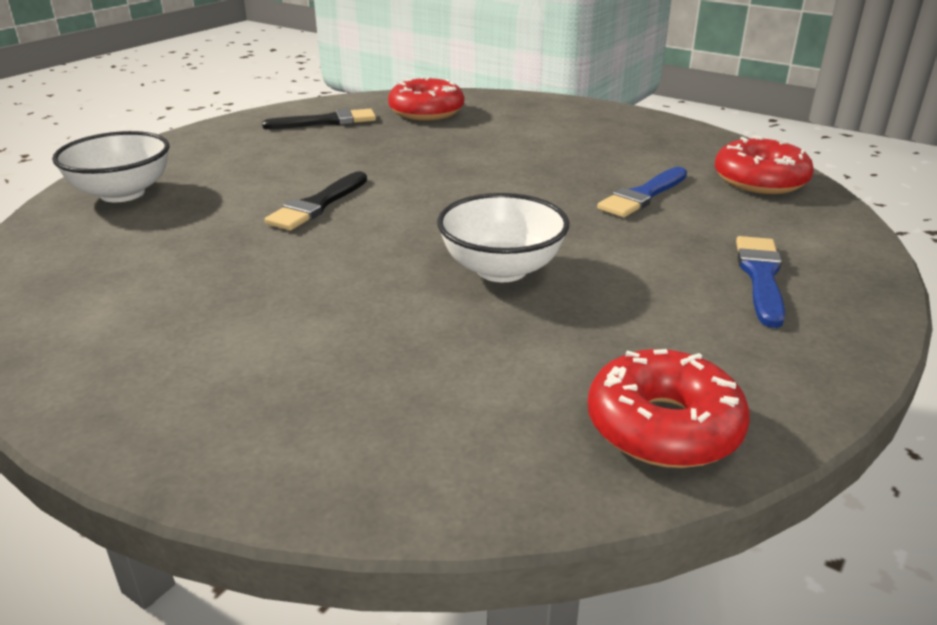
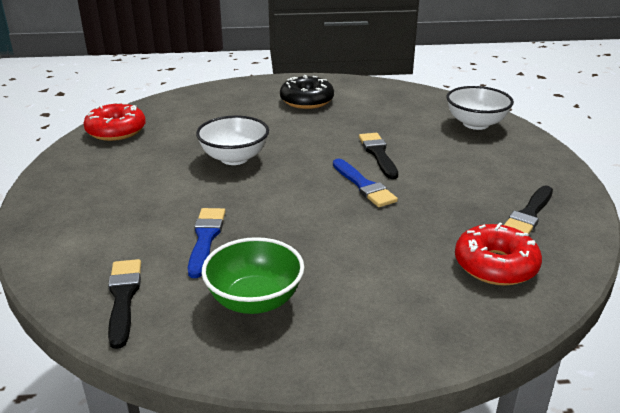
camera: 140 degrees right, 0 degrees up
(203, 334) = (307, 101): none -> black donut
(640, 148) = (255, 300): none -> green bowl
(760, 180) = (123, 298): red donut -> black brush
(761, 277) = (97, 203): blue brush -> blue brush (364, 185)

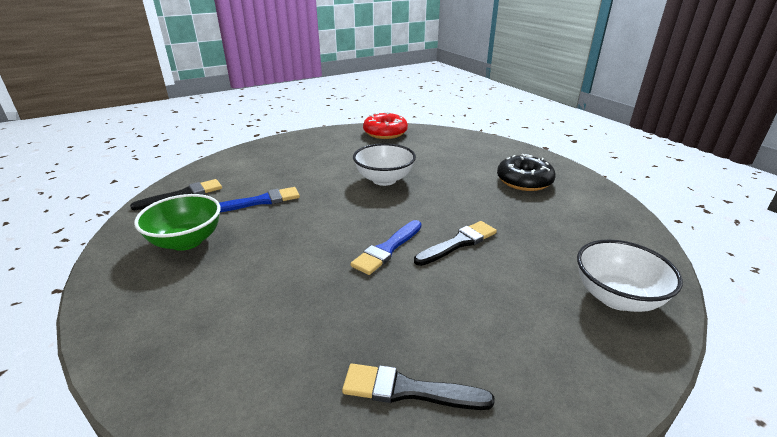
camera: 65 degrees right, 0 degrees up
(495, 265) = (276, 375): red donut -> none

